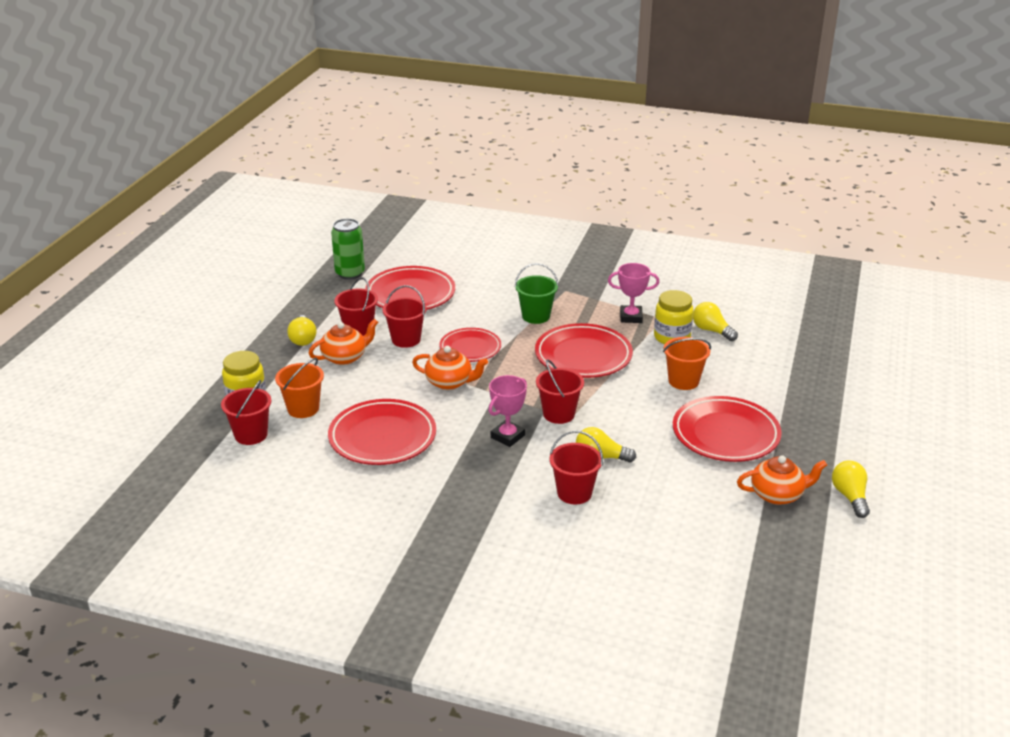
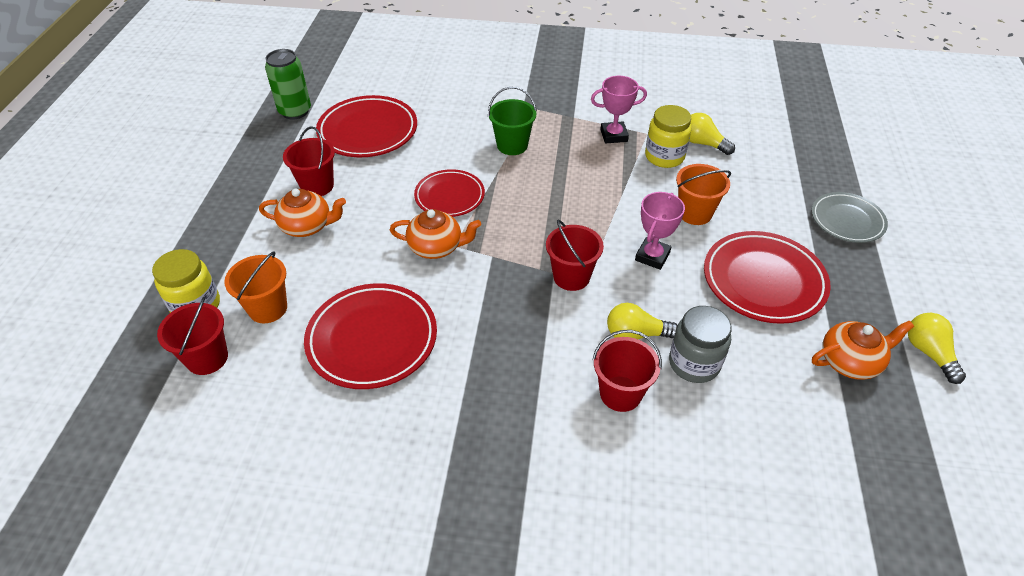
camera: 10 degrees left, 15 degrees up
(303, 339) = (253, 206): yellow light bulb -> none
(345, 357) = (307, 226): orange teapot -> orange teapot turned 45 degrees clockwise
(406, 339) = (374, 193): red bucket -> none
(507, 436) = (521, 318): pink trophy -> pink trophy (652, 256)
(583, 356) = (577, 192): red plate -> none
(642, 481) = (694, 363): none -> grey jar
(821, 400) = (847, 220): none -> grey plate

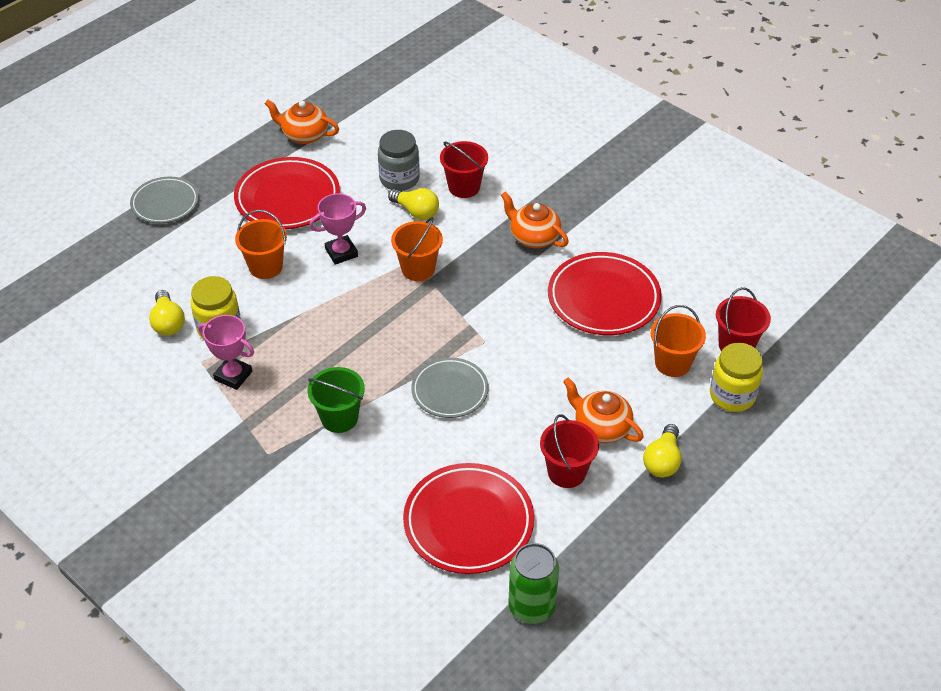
camera: 145 degrees left, 0 degrees up
(436, 247) = (501, 346): orange teapot -> orange teapot (533, 237)
(449, 196) = (450, 391): red plate -> grey plate
(571, 277) = (418, 269): red bucket -> orange bucket
(928, 353) = (252, 117): yellow light bulb -> yellow light bulb (662, 461)

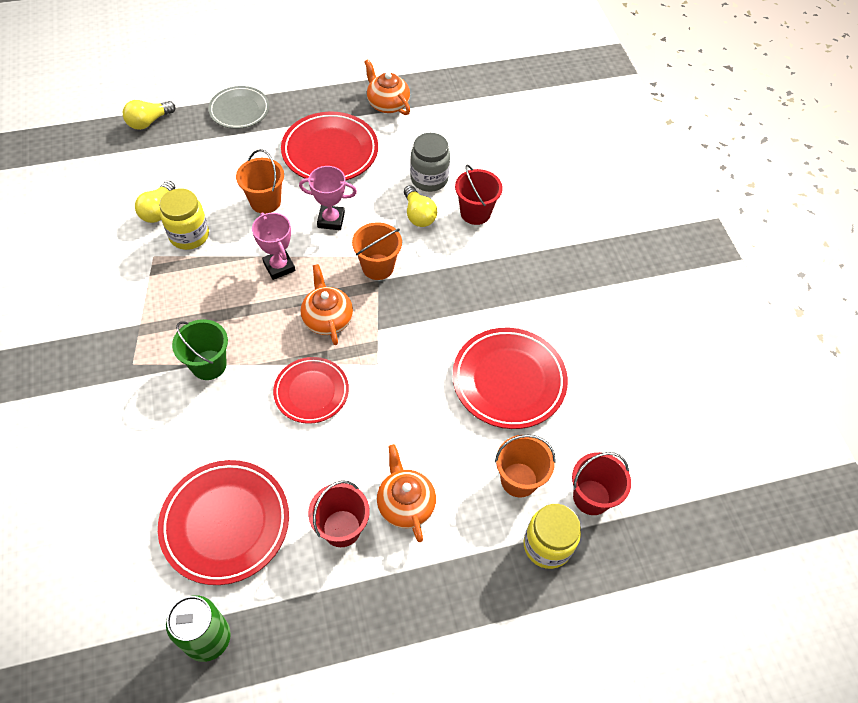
camera: 30 degrees right, 10 degrees up
(233, 375) = (165, 281): pink trophy -> pink trophy (279, 266)
(450, 391) = (311, 392): grey plate -> red plate
(533, 237) = (495, 289): orange teapot -> orange teapot (327, 319)
(662, 461) = (431, 571): yellow light bulb -> yellow light bulb (149, 122)

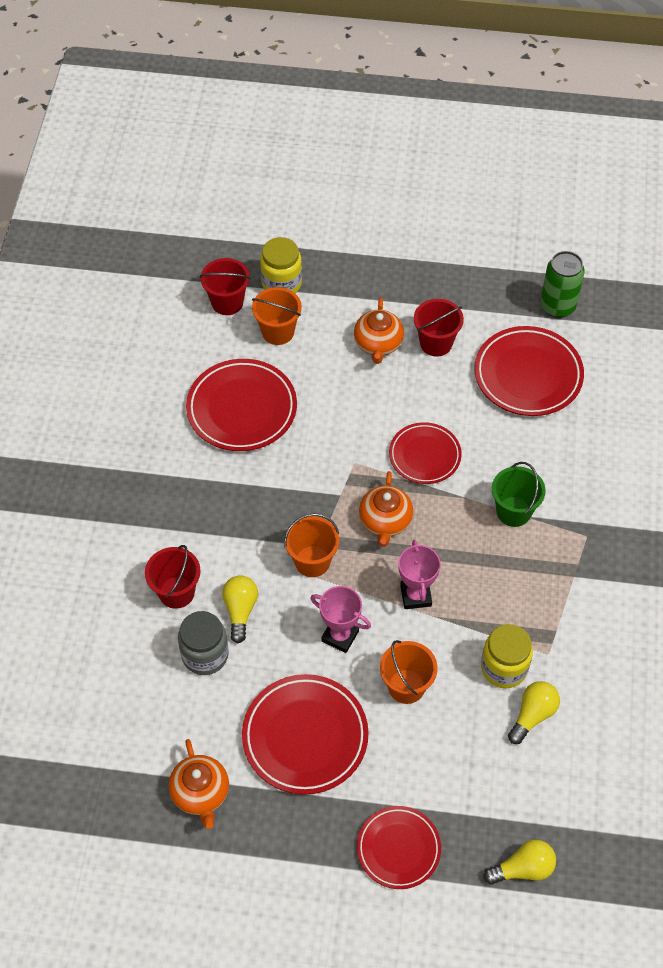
camera: 155 degrees left, 0 degrees up
(239, 110) = (398, 849): grey plate -> red plate

